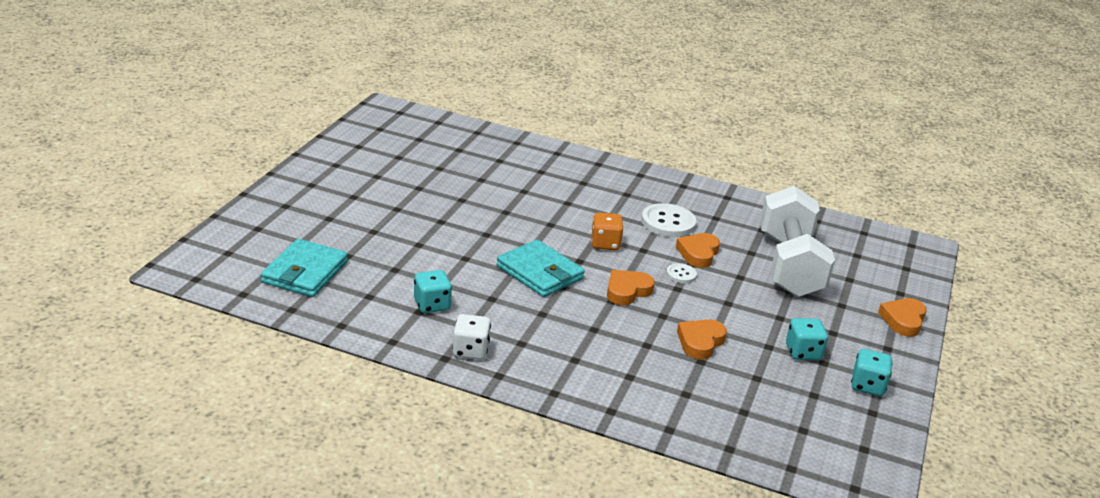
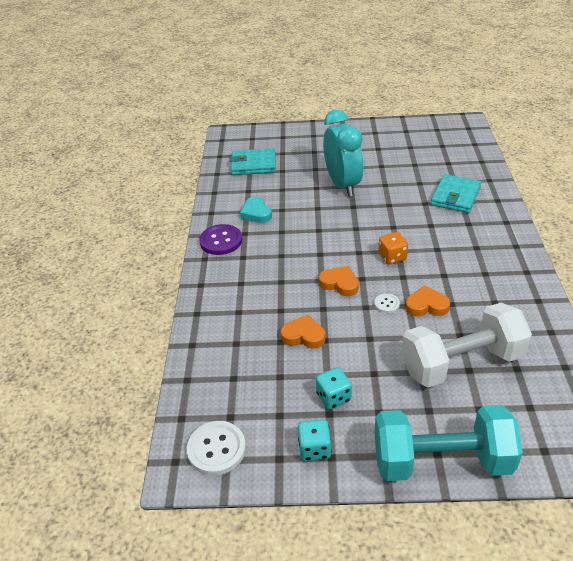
camera: 75 degrees right, 10 degrees up
(432, 225) = (342, 185): none -> turquoise clock
(432, 305) = (256, 213): turquoise dice -> turquoise heart
(470, 350) = (221, 241): white dice -> purple button
(539, 272) = (327, 240): turquoise wallet -> turquoise wallet (455, 196)
(668, 222) = (456, 278): white button -> white button (216, 449)
(903, 320) = (441, 461): orange heart -> turquoise dumbbell

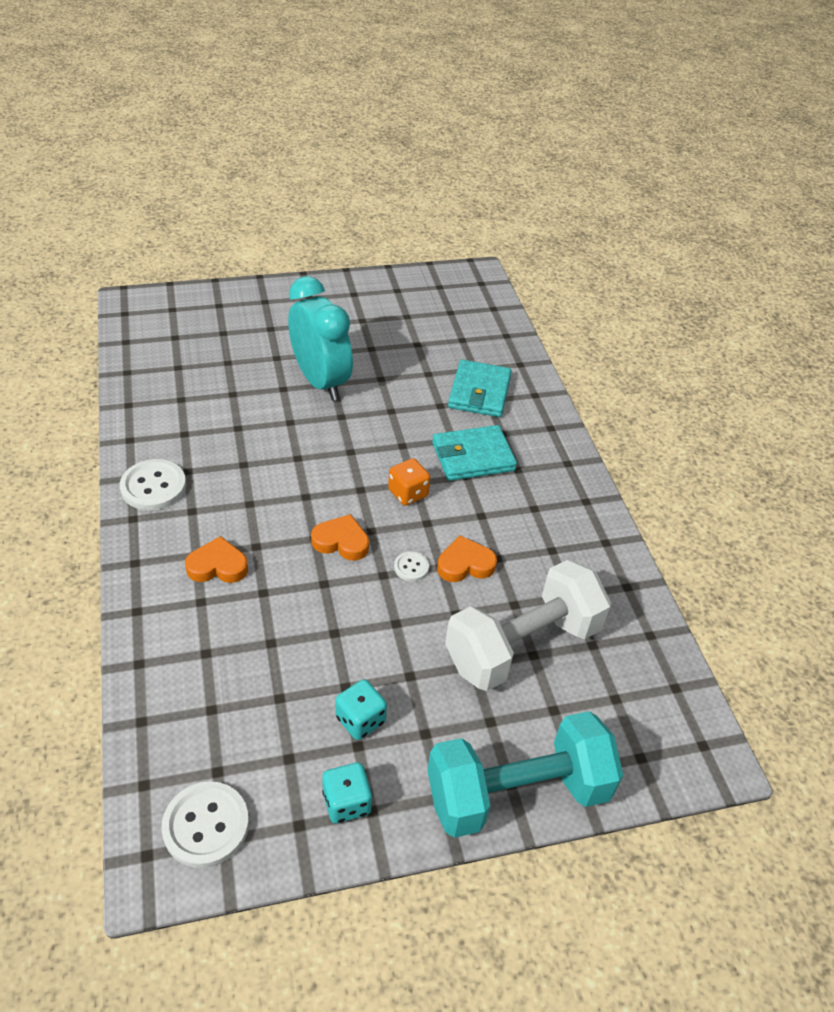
camera: 20 degrees left, 5 degrees up
(221, 241) = (153, 487): purple button -> white button
(253, 164) = (182, 354): turquoise wallet -> turquoise wallet (473, 456)
(256, 213) = (200, 436): turquoise heart -> none
(303, 335) = (303, 629): orange heart -> orange heart (218, 566)

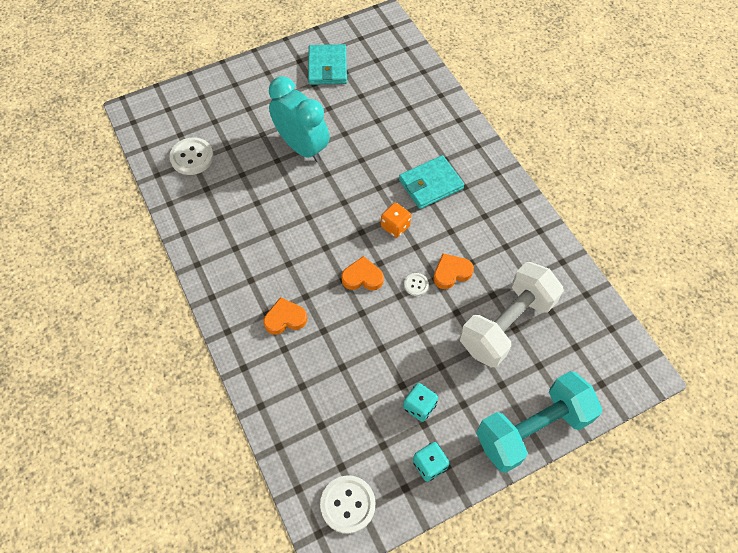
camera: 10 degrees left, 15 degrees up
(153, 487) = (216, 267): white button -> white button (192, 157)
(479, 392) = (418, 127): turquoise wallet -> turquoise wallet (327, 67)

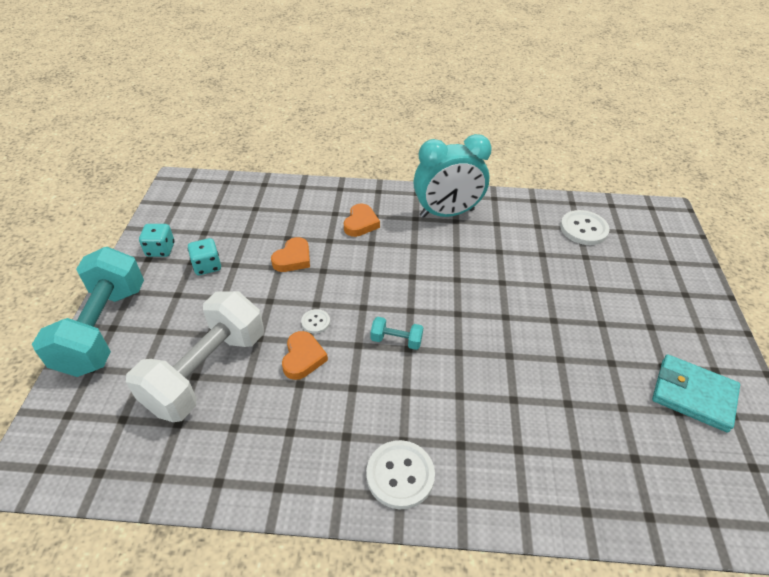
camera: 120 degrees right, 15 degrees down
(302, 147) = (556, 312): turquoise clock -> turquoise clock (447, 213)
(347, 504) = (188, 198): white button -> white button (400, 475)
(362, 277) = (358, 287): orange heart -> orange heart (293, 258)
(395, 226) = (396, 340): orange dice -> turquoise dumbbell
(430, 184) = (431, 405): turquoise wallet -> none
(506, 324) = (206, 371): white dumbbell -> white dumbbell turned 45 degrees clockwise

